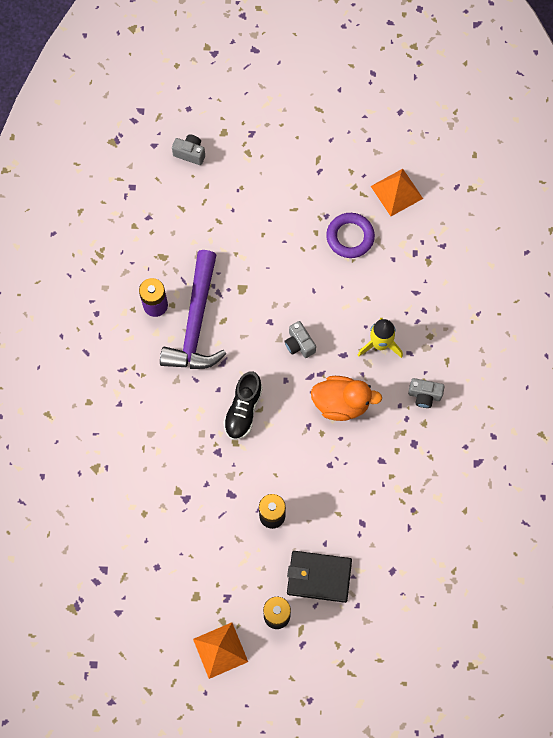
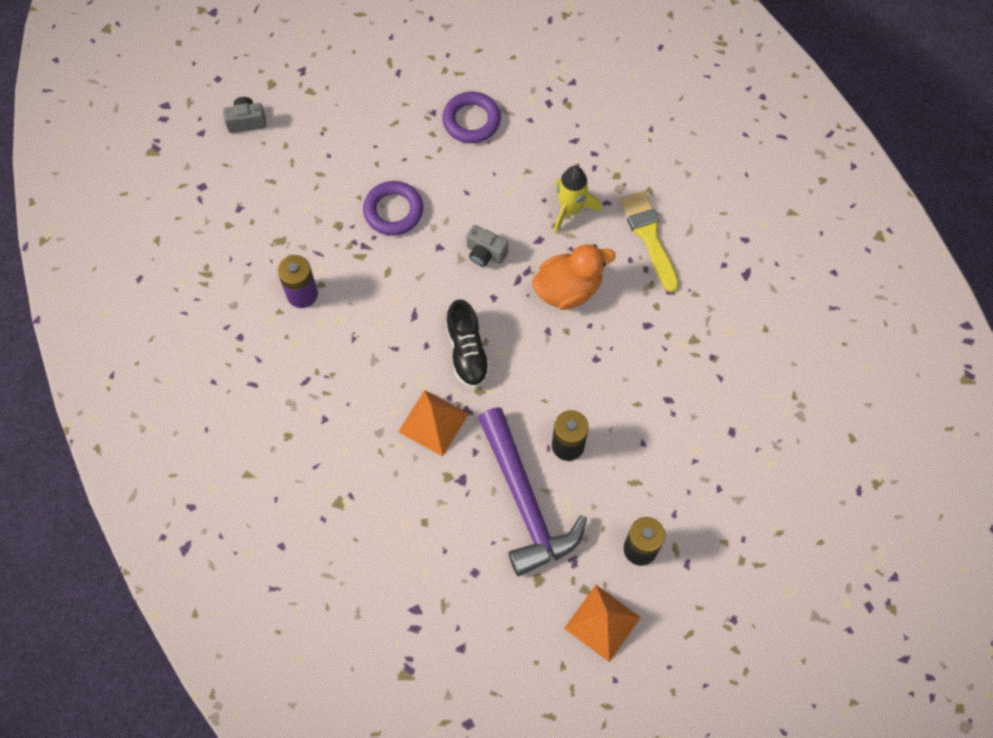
camera: 30 degrees left, 5 degrees down
(196, 322) = (358, 289): purple hammer -> purple hammer (525, 501)
(253, 277) = (393, 211): none -> purple ring
(319, 577) = (659, 481): black wallet -> none
(396, 192) = (492, 54): orange pyramid -> orange pyramid (433, 422)
(424, 395) = (649, 236): grey camera -> yellow brush

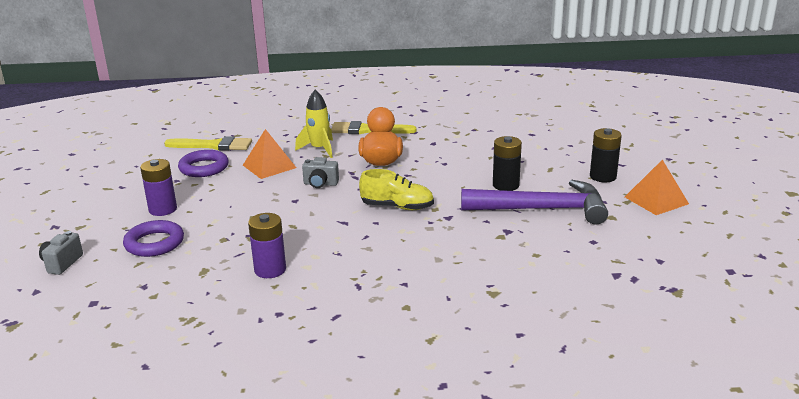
camera: 65 degrees left, 40 degrees down
(369, 139) = (163, 209): none -> purple battery
(393, 211) = (241, 212): purple ring -> purple ring (154, 243)
(433, 422) = (447, 233): orange pyramid -> orange pyramid (269, 166)
(467, 352) = (397, 207): black shoe -> yellow shoe
(485, 253) = (320, 184): grey camera -> grey camera turned 45 degrees clockwise
(528, 97) = (213, 145): none -> yellow brush

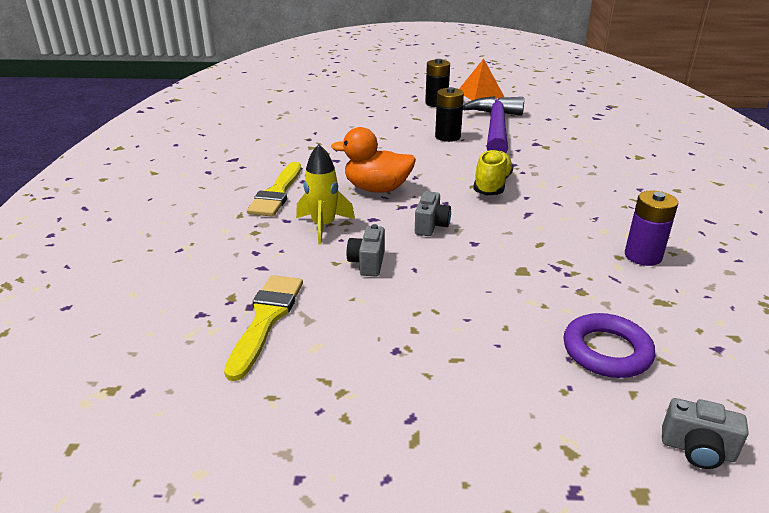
camera: 85 degrees left, 5 degrees up
(163, 209) = (501, 354): purple battery -> none
(204, 168) = (355, 323): purple ring -> none
(269, 166) = (367, 263): orange pyramid -> grey camera

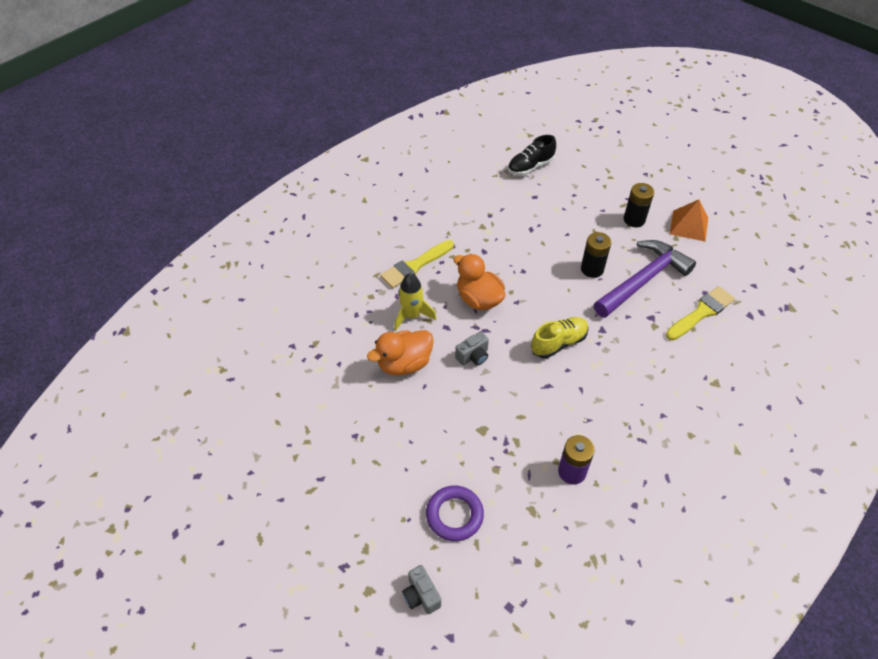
camera: 40 degrees right, 20 degrees up
(266, 319) = (317, 371): yellow brush -> yellow brush (701, 313)
(305, 104) = (530, 166): none -> black shoe
(367, 263) = (404, 364): grey camera -> orange duck

